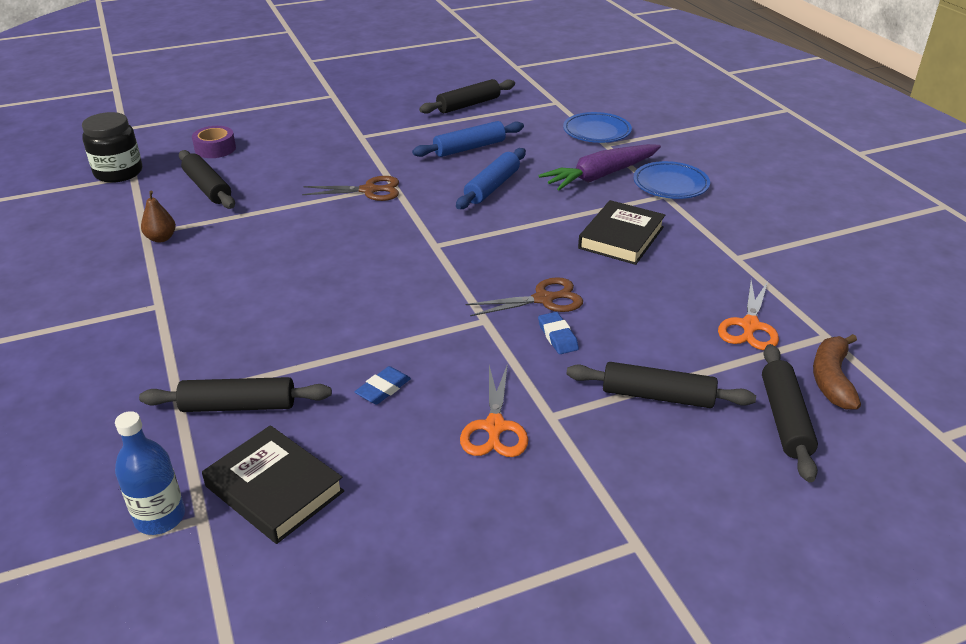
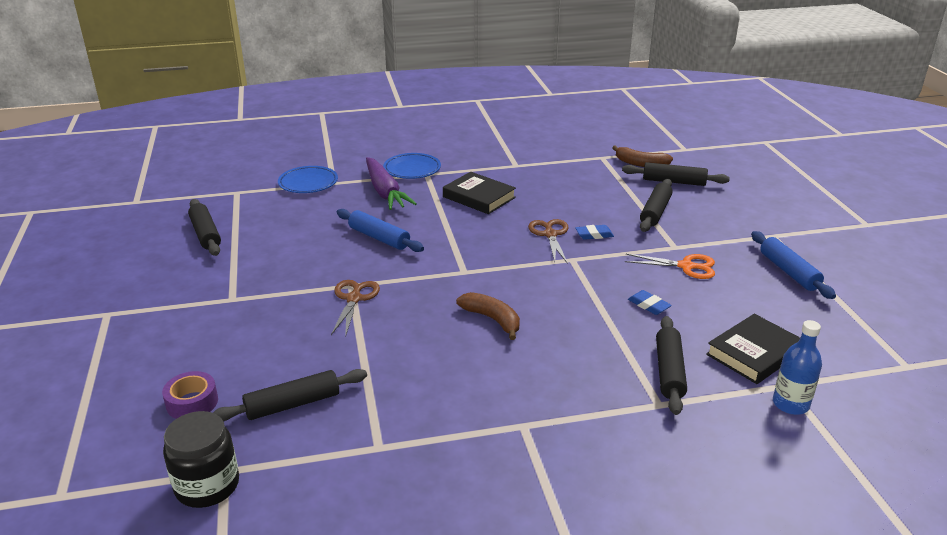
camera: 80 degrees left, 5 degrees down
(161, 238) = (394, 433): brown pear -> none
(339, 272) = (492, 319): none -> brown banana
(469, 148) = (300, 242): blue rolling pin -> blue rolling pin (788, 272)
(749, 326) = (590, 175): orange scissors -> none

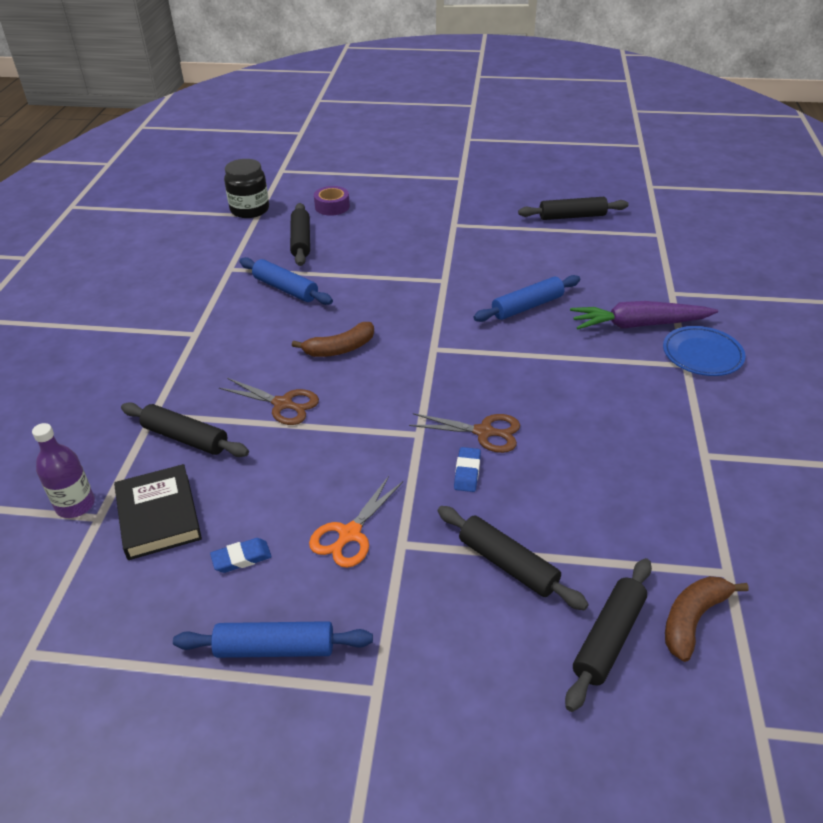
camera: 110 degrees right, 10 degrees up
(308, 183) = (673, 276): blue plate -> none
(354, 299) = (421, 279): brown scissors -> brown scissors (283, 404)
(406, 384) = (285, 289): none -> blue rolling pin
(479, 197) = (605, 395): black book -> none
(649, 305) = (293, 465): blue eraser -> blue eraser (241, 558)
(790, 404) = (75, 505): blue bottle -> purple bottle

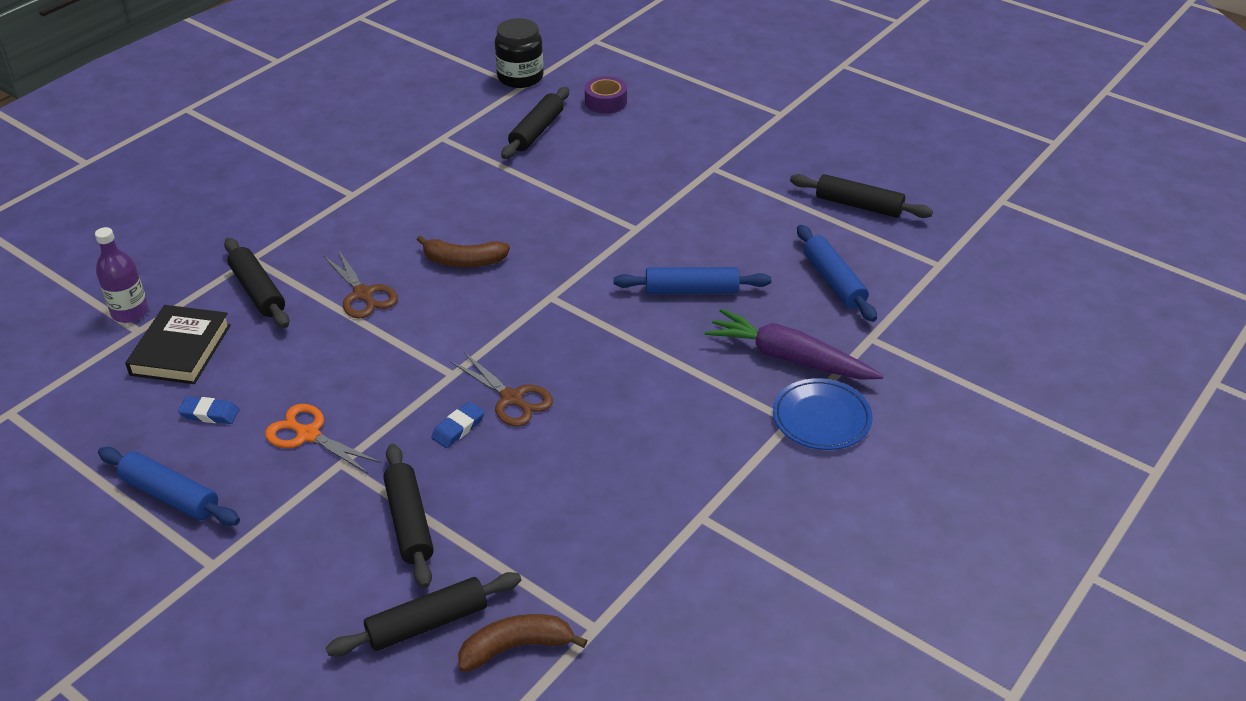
camera: 30 degrees right, 0 degrees up
(285, 289) = (473, 179): blue rolling pin -> blue rolling pin (833, 281)
(349, 534) = (308, 435): orange scissors -> orange scissors turned 60 degrees clockwise

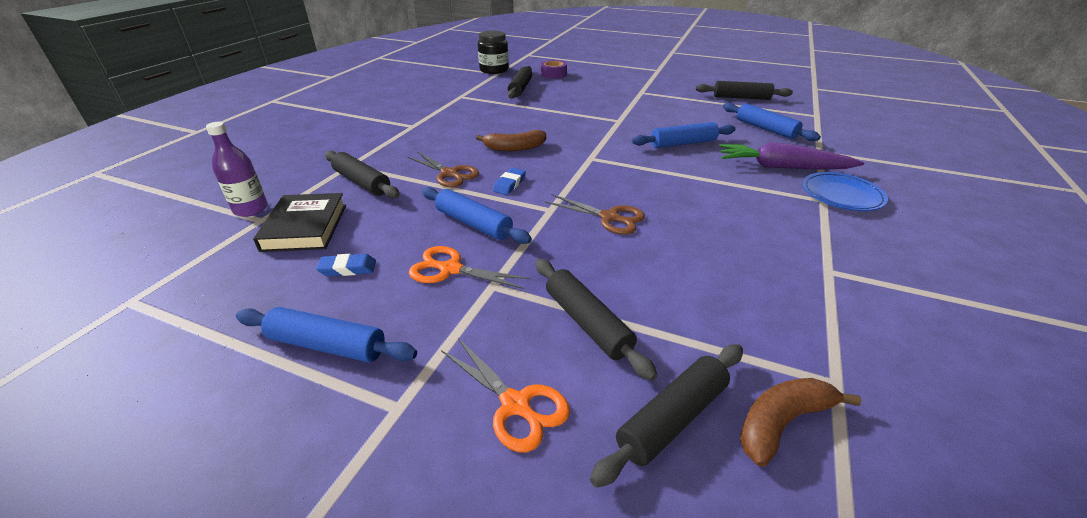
camera: 15 degrees left, 5 degrees down
(306, 584) = (516, 405): none -> orange scissors
(357, 378) = (473, 224): none -> blue rolling pin
(458, 428) = (580, 243): blue eraser -> blue eraser (509, 184)

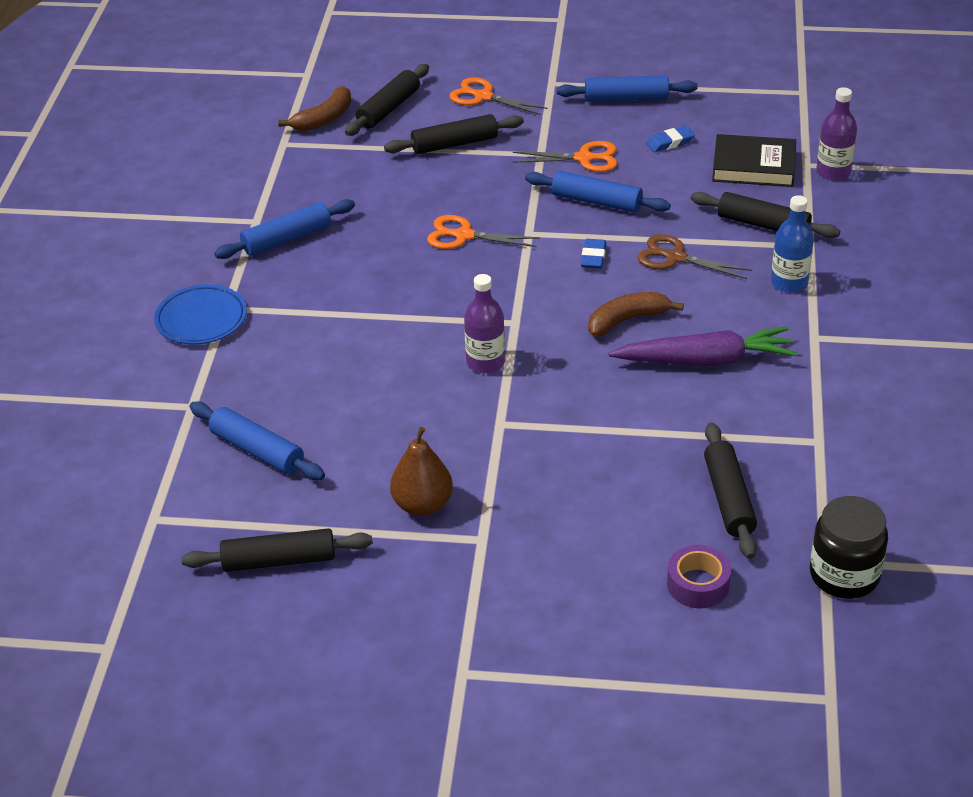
camera: 165 degrees right, 5 degrees up
(305, 227) = (753, 166): black book -> black book turned 60 degrees counterclockwise
(392, 149) = (789, 283): none -> blue bottle
(587, 323) = (454, 144): black rolling pin -> black rolling pin turned 60 degrees counterclockwise
(609, 217) = (463, 235): brown scissors -> orange scissors
(618, 143) = (485, 362): none -> purple bottle
(668, 103) = (422, 505): none -> brown pear
(683, 143) = (391, 382): blue rolling pin -> blue rolling pin (287, 239)
(782, 167) = (257, 357): purple carrot -> purple carrot (705, 360)

